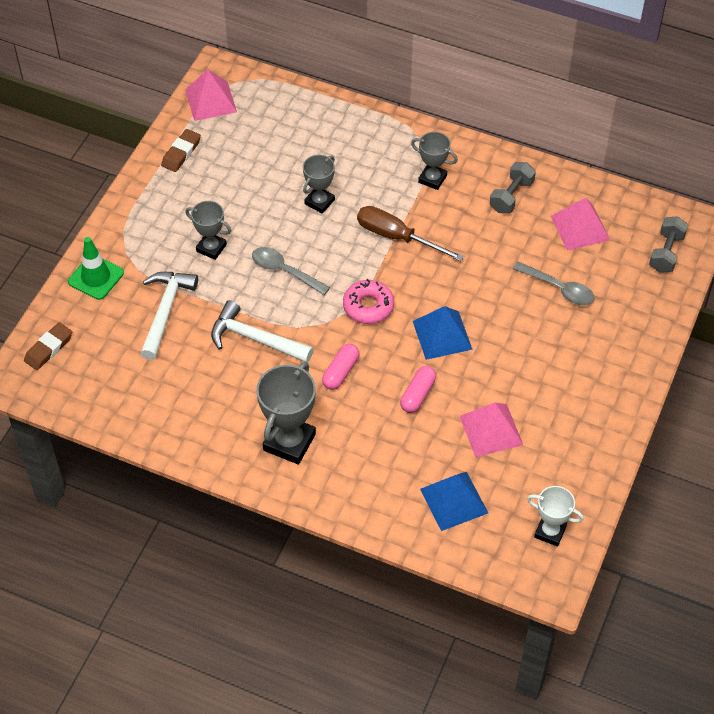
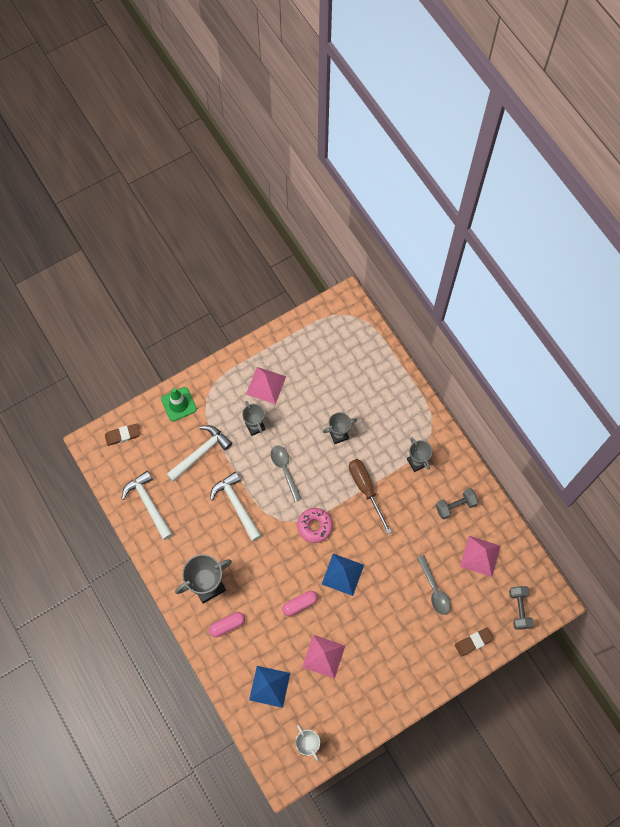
camera: 35 degrees right, 15 degrees up
(141, 401) = (148, 504): none -> white hammer
(181, 153) = (284, 347): brown eraser -> brown eraser (473, 642)
(210, 101) = (326, 320): pink pyramid -> pink pyramid (266, 385)
(340, 372) = (268, 559): pink capsule -> pink capsule (227, 625)
(666, 253) = (519, 609): grey dumbbell -> grey dumbbell turned 60 degrees counterclockwise

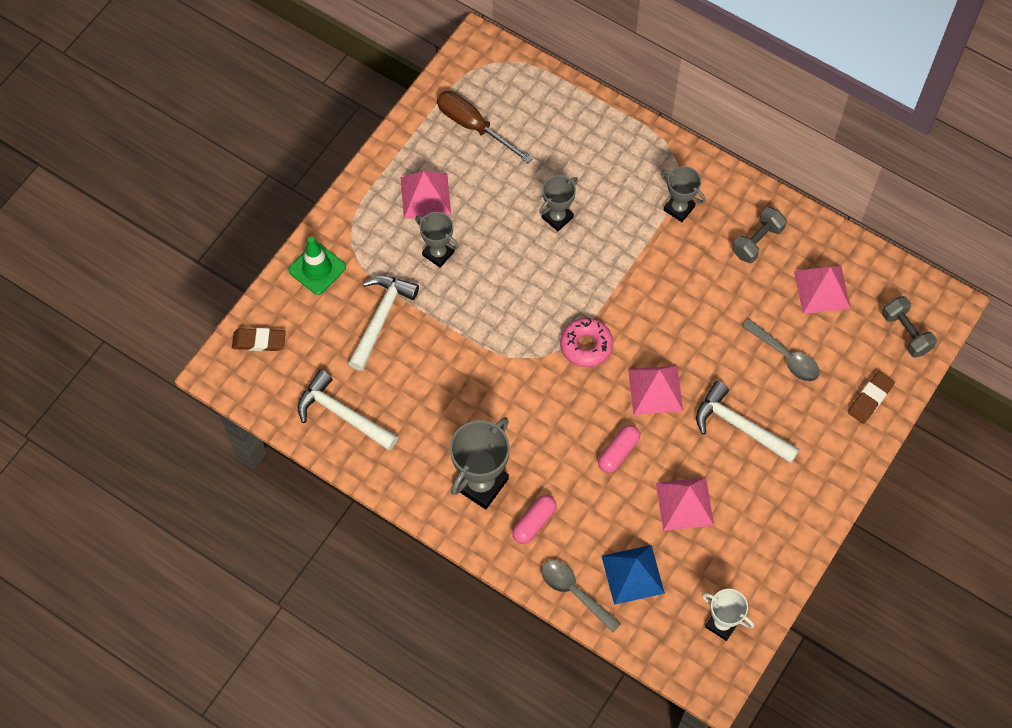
camera: 25 degrees left, 5 degrees down
(123, 435) = (259, 341): brown eraser -> brown eraser turned 45 degrees clockwise
(236, 504) = (465, 363): white hammer -> white hammer (739, 426)
(285, 470) = (508, 292): grey spoon -> grey spoon (574, 592)
(342, 574) = (655, 389): blue pyramid -> pink pyramid
(366, 489) = (629, 270): brown screwdriver -> brown screwdriver (473, 126)

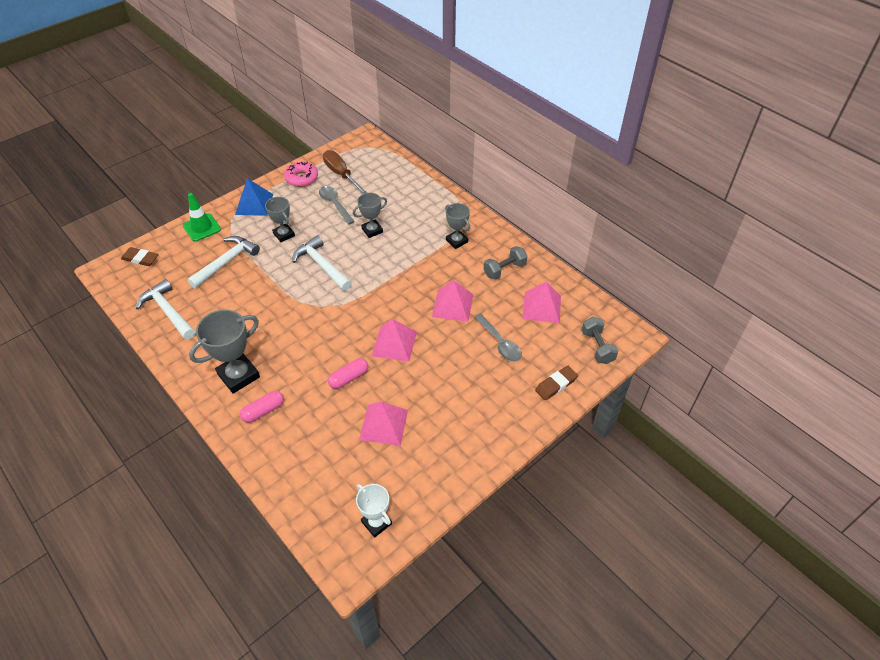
camera: 15 degrees right, 15 degrees down
(425, 195) = (292, 203): pink pyramid -> pink pyramid (452, 305)
(574, 592) = (269, 468): grey spoon -> grey spoon (335, 204)
(586, 345) = (357, 306): pink donut -> pink donut (301, 178)
(632, 574) = (320, 466): blue pyramid -> blue pyramid (254, 204)
(739, 426) = (447, 381): white hammer -> white hammer (321, 265)

